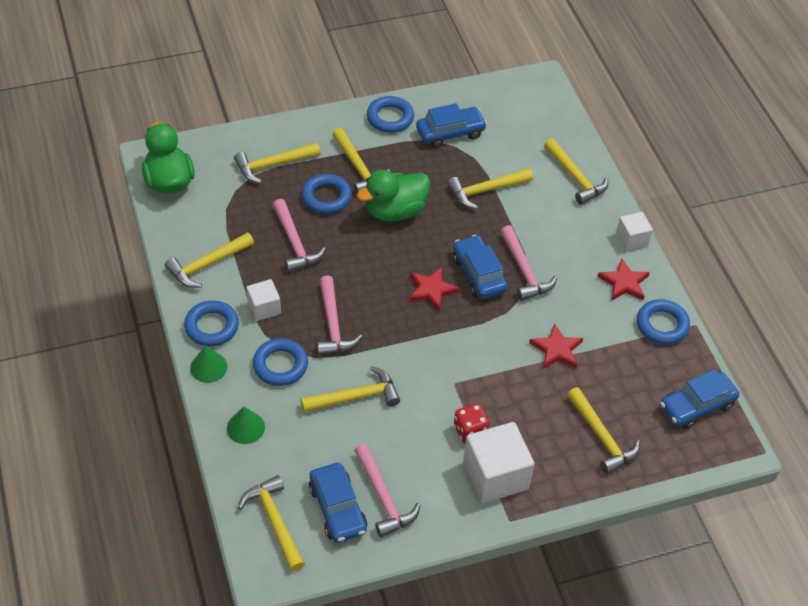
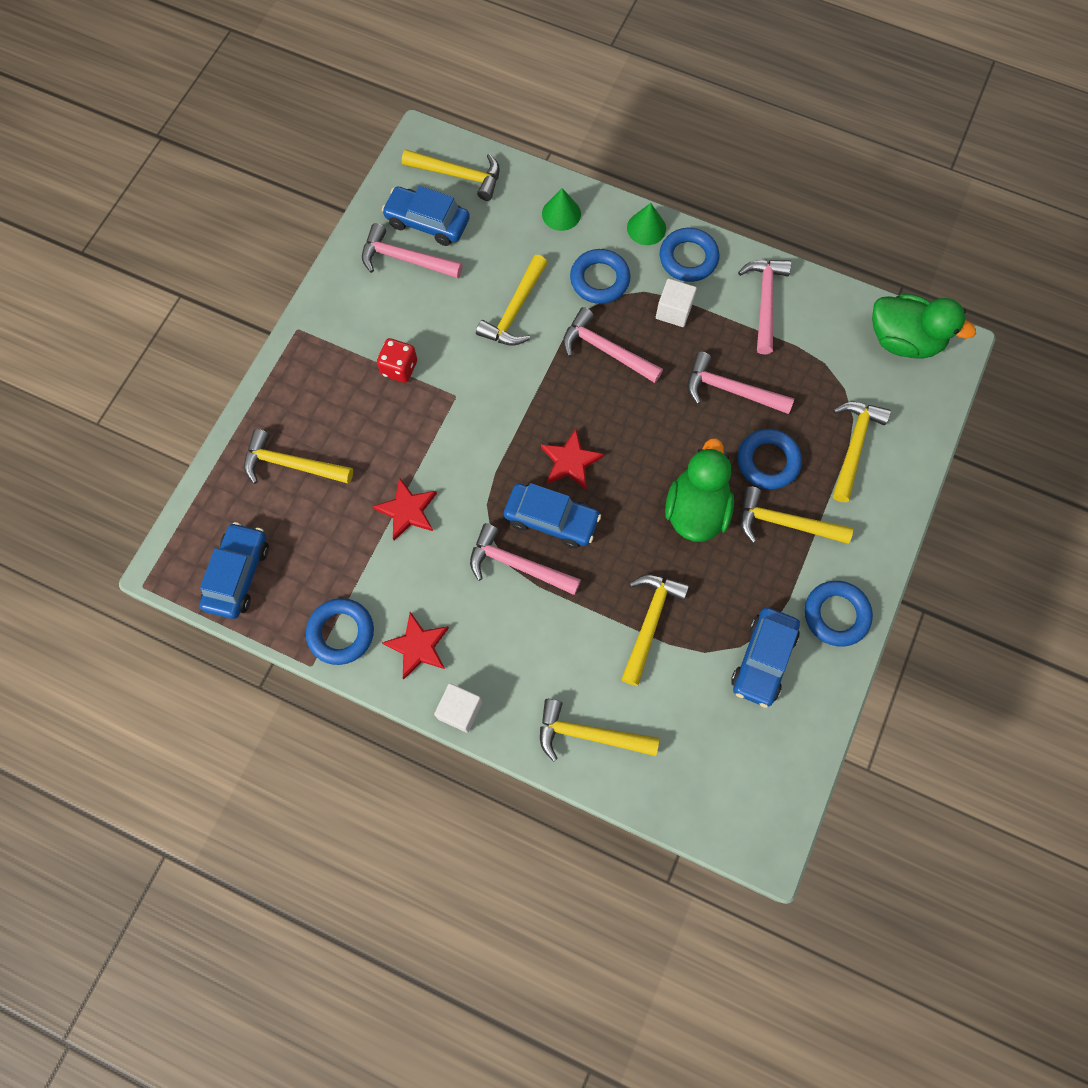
camera: 135 degrees right, 20 degrees up
(207, 265) = (764, 301): yellow hammer -> pink hammer
(495, 476) = (343, 352): white cube -> none

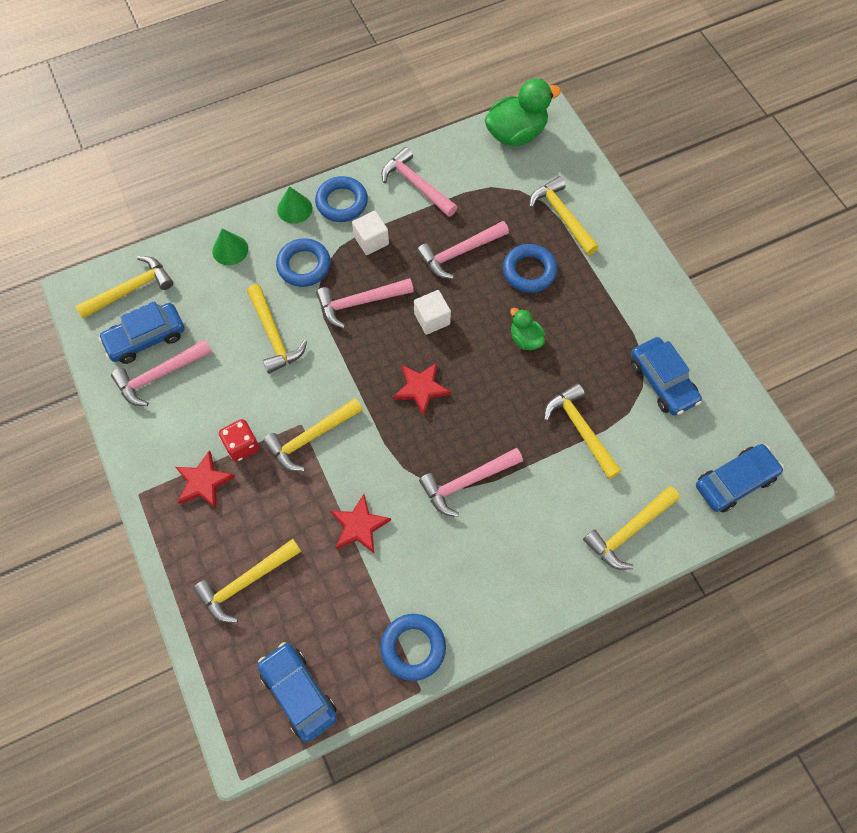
camera: 50 degrees left, 5 degrees down
(418, 646) = (470, 599): red star -> red star (203, 482)
(460, 710) = (543, 606): white cube -> white cube (432, 319)
(551, 519) = (453, 434): blue car -> blue car (734, 481)
(696, 510) = (525, 339): green duck -> green duck, size x0.54
(784, 523) = (579, 295): yellow hammer -> yellow hammer (311, 438)
(836, 615) = (666, 316): blue ring -> none

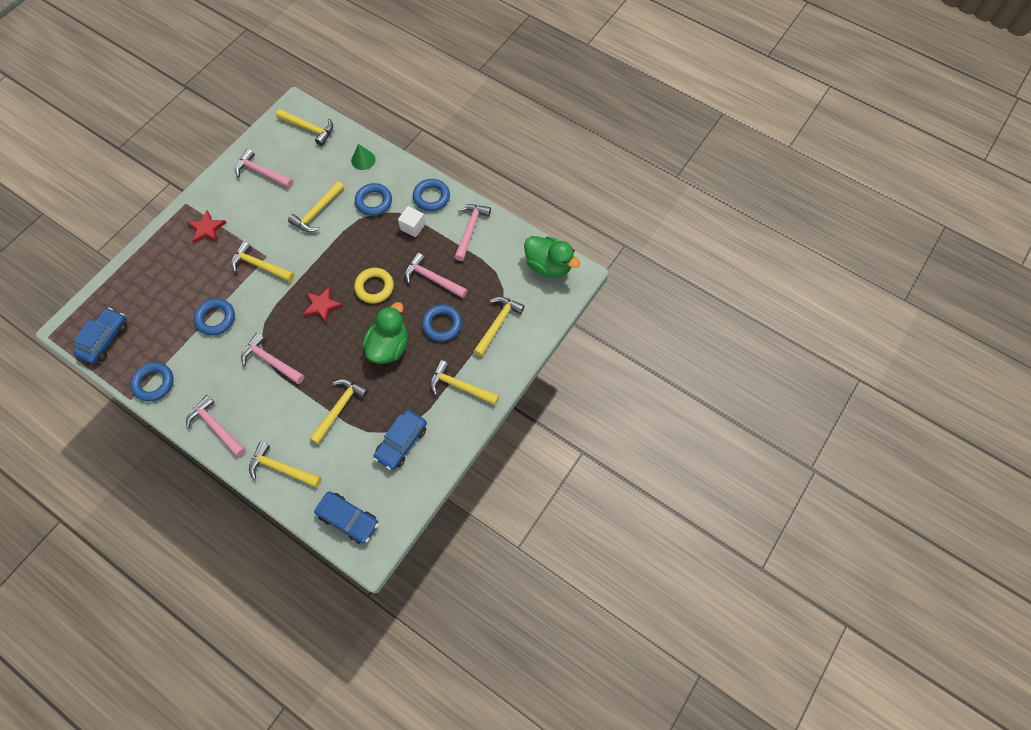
camera: 60 degrees right, 0 degrees up
(146, 338) = (282, 153): blue car -> none
(242, 446) = (238, 235): red dice -> none
(245, 582) = (157, 281): yellow hammer -> yellow hammer (459, 386)
(294, 208) = (412, 175): green cone -> none
(359, 303) = (364, 243): pink hammer -> pink hammer (216, 426)
(359, 526) = (216, 318): red star -> blue ring
(432, 319) = (374, 287): white cube -> yellow ring
(525, 339) = (389, 346): green duck -> green duck, size x1.85

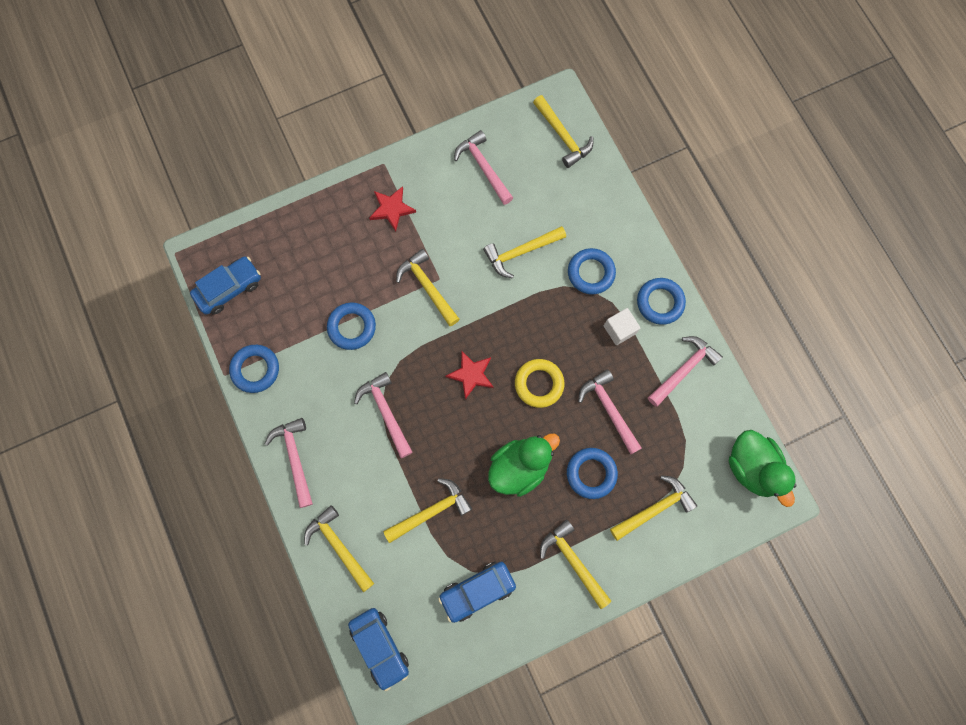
camera: 30 degrees right, 10 degrees up
(363, 160) = (605, 210): green cone -> none

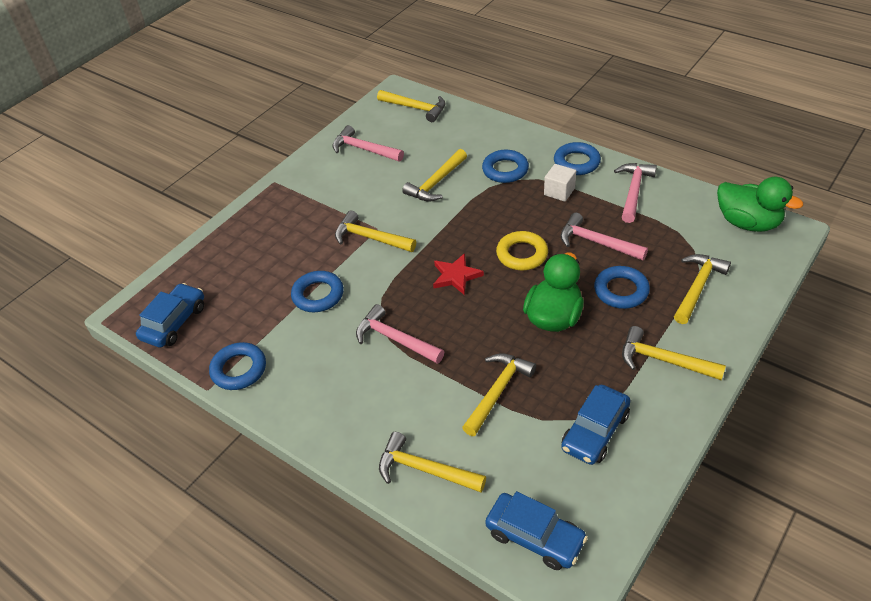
camera: 25 degrees left, 30 degrees down
(295, 458) = (326, 419): pink hammer -> none
(391, 209) = (301, 205): red star -> none

